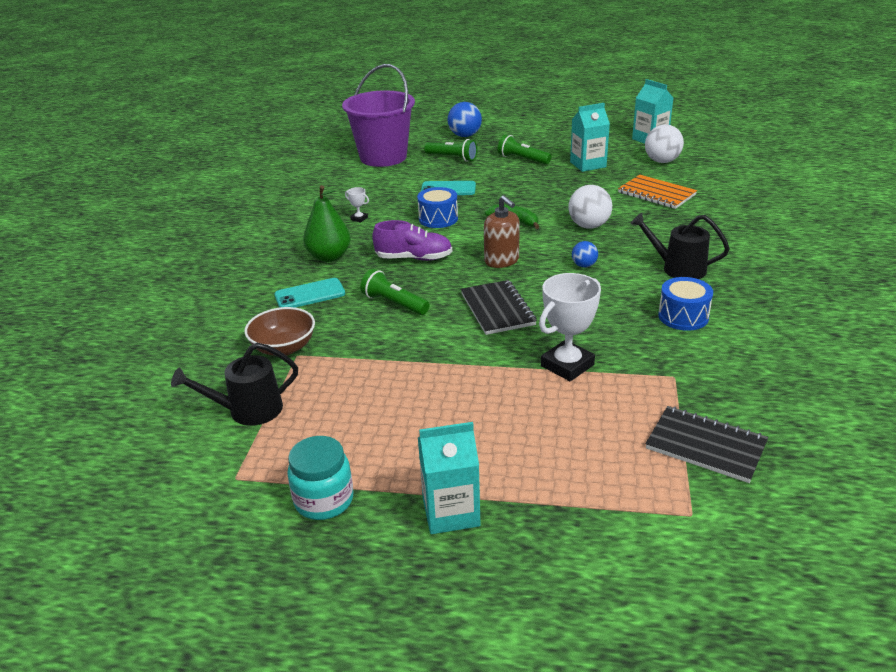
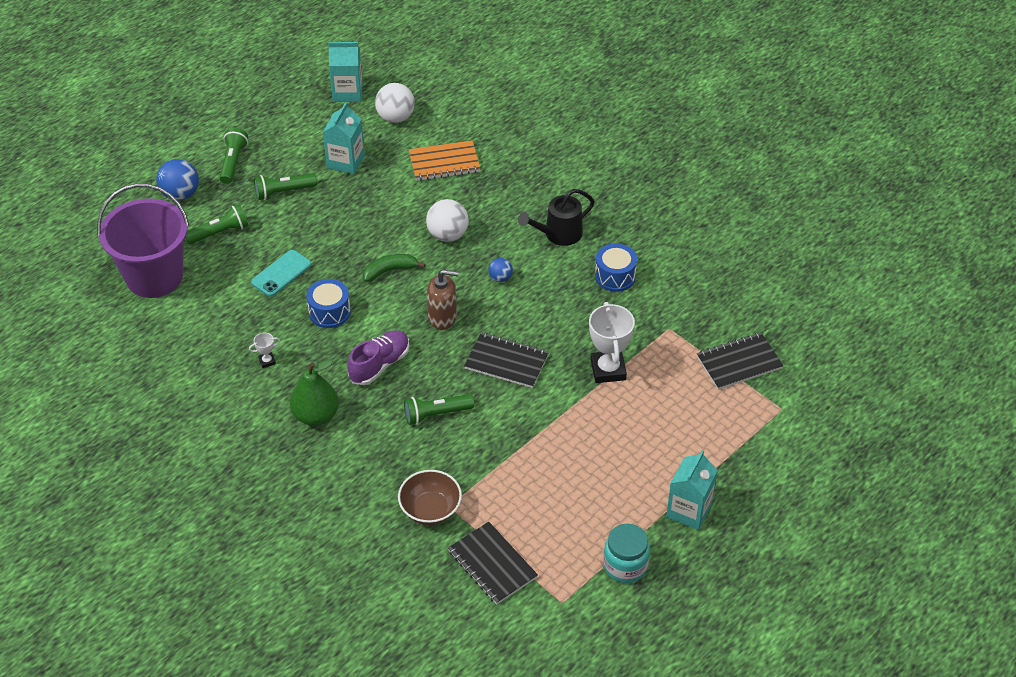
camera: 55 degrees left, 15 degrees up
(248, 410) = (492, 564): black watering can -> black notebook
(310, 295) = (366, 458): turquoise phone -> none
(519, 137) = (233, 162): none -> green flashlight

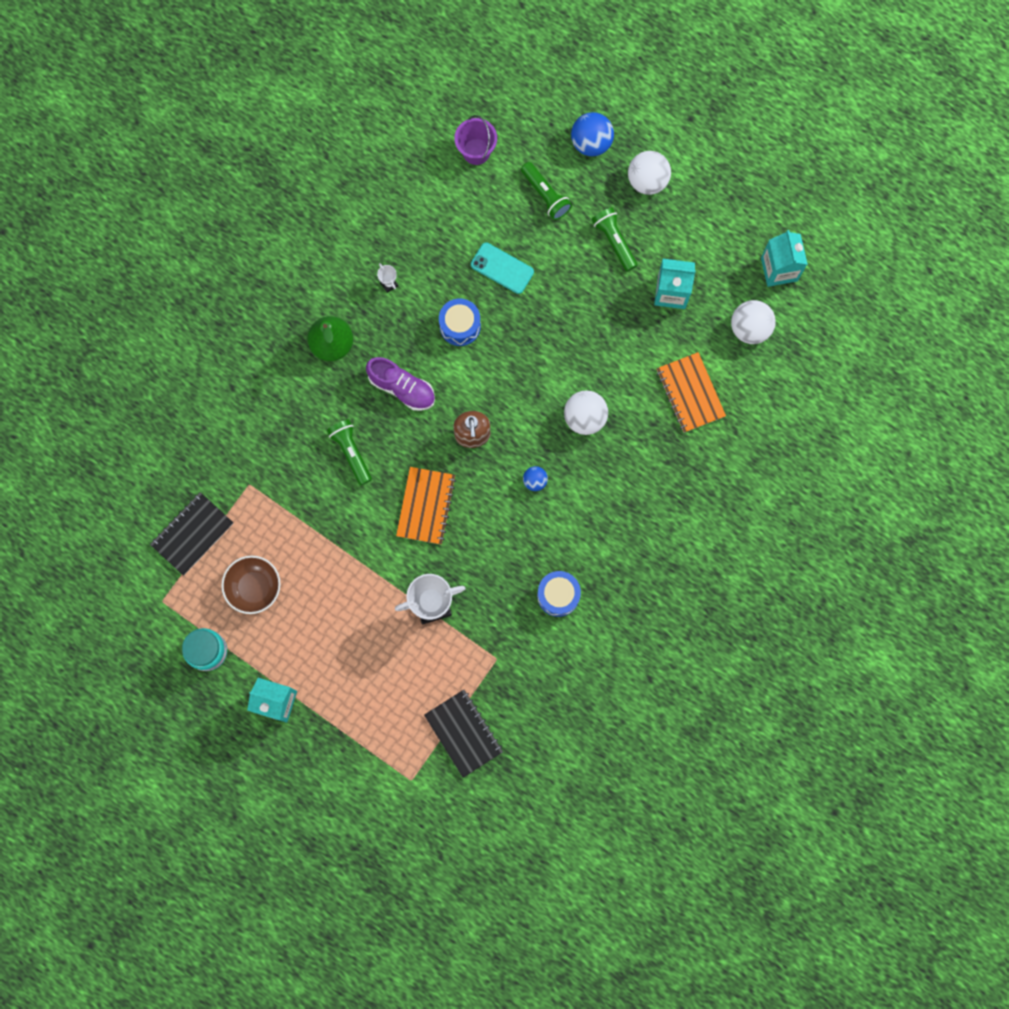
camera: 80 degrees right, 30 degrees up
(154, 276) = (476, 151): purple bucket -> purple bucket, size x0.50
(233, 162) = (647, 180): green flashlight -> white ball
(390, 271) = (524, 371): green banana -> none
(430, 509) = (243, 469): brown bowl -> brown bowl (254, 587)
(506, 362) = (426, 506): black notebook -> orange notebook
(559, 234) = (607, 529): black watering can -> none

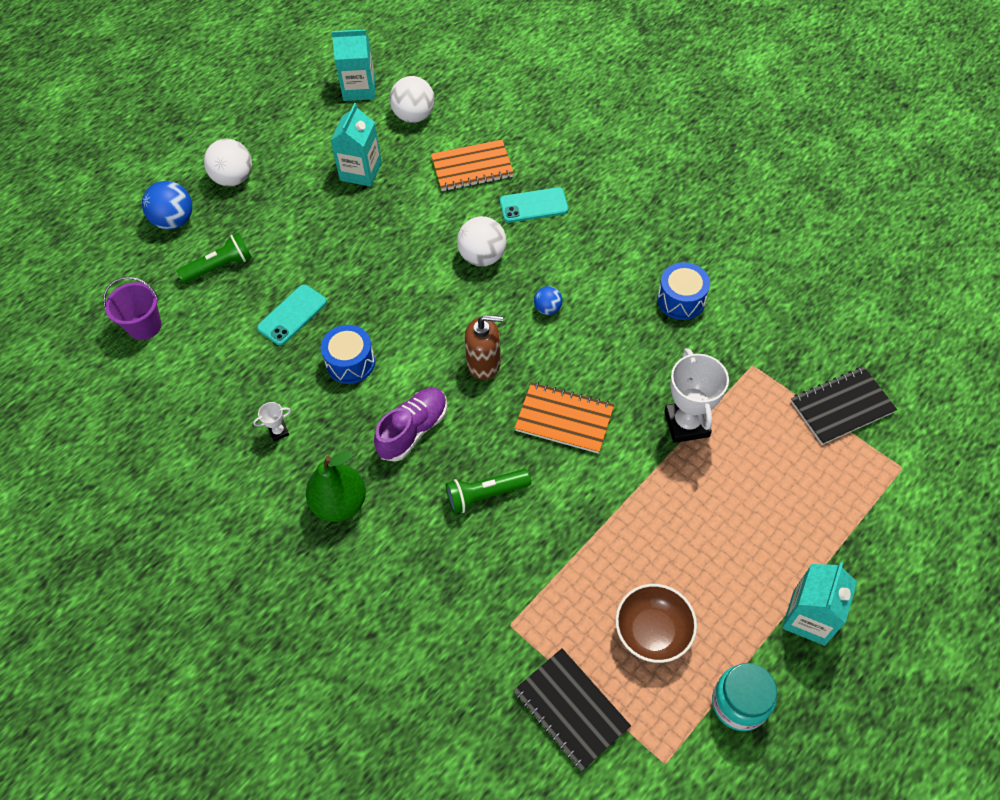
camera: 80 degrees left, 20 degrees down
(614, 241) = (292, 212): green flashlight -> none
(650, 455) = (533, 205): none -> turquoise phone

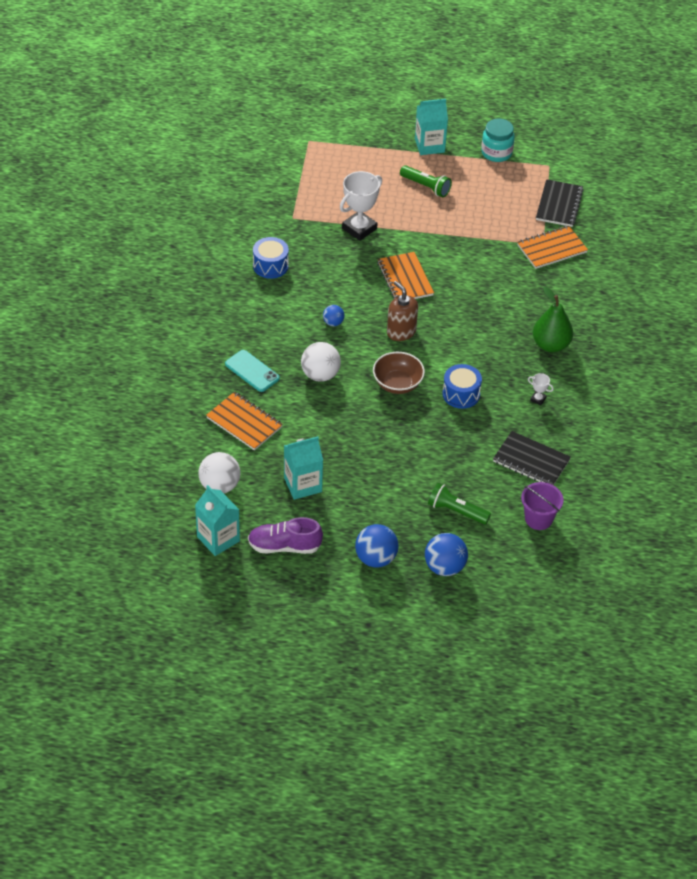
camera: 130 degrees left, 10 degrees down
(233, 178) = (375, 558): white ball -> blue ball
(292, 315) = (455, 445): turquoise phone -> none
(413, 430) = (476, 339): purple shoe -> purple shoe (284, 546)
(485, 495) = (484, 288): green flashlight -> green flashlight (426, 187)
(493, 630) = (552, 249): none -> orange notebook
(652, 631) = (492, 194): brown bowl -> brown bowl (397, 384)
(841, 407) = (289, 174): black notebook -> black notebook (531, 461)

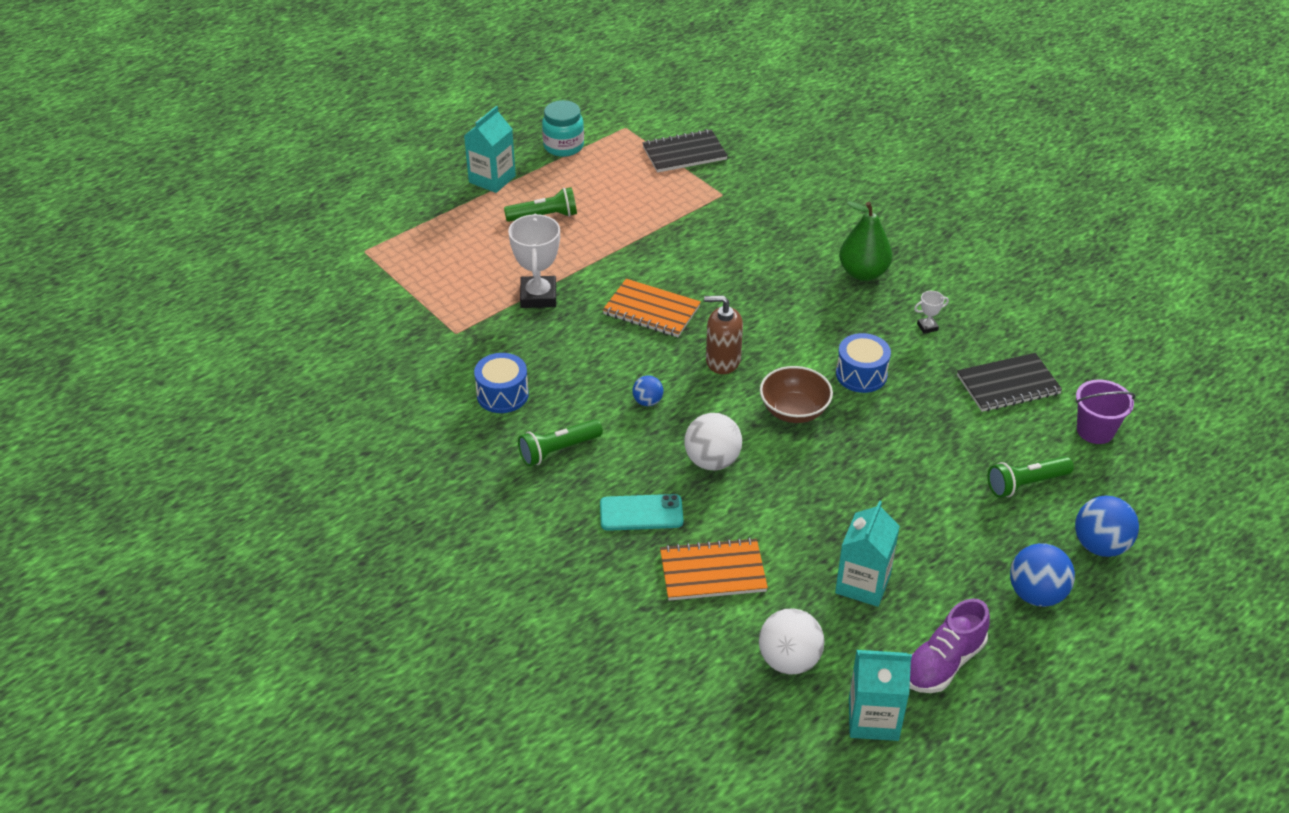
camera: 45 degrees left, 5 degrees down
(257, 312) = (558, 450): none -> green flashlight
(552, 249) = (736, 193): orange notebook -> none
(559, 205) = (684, 153): black notebook -> black notebook turned 75 degrees counterclockwise

